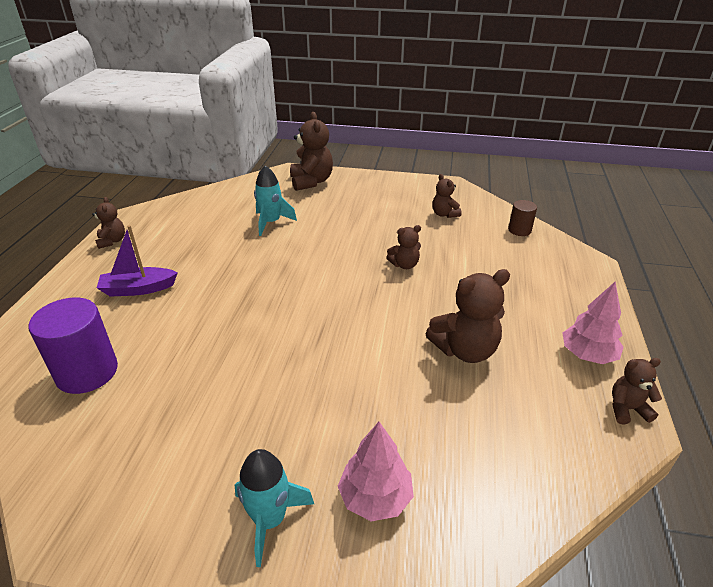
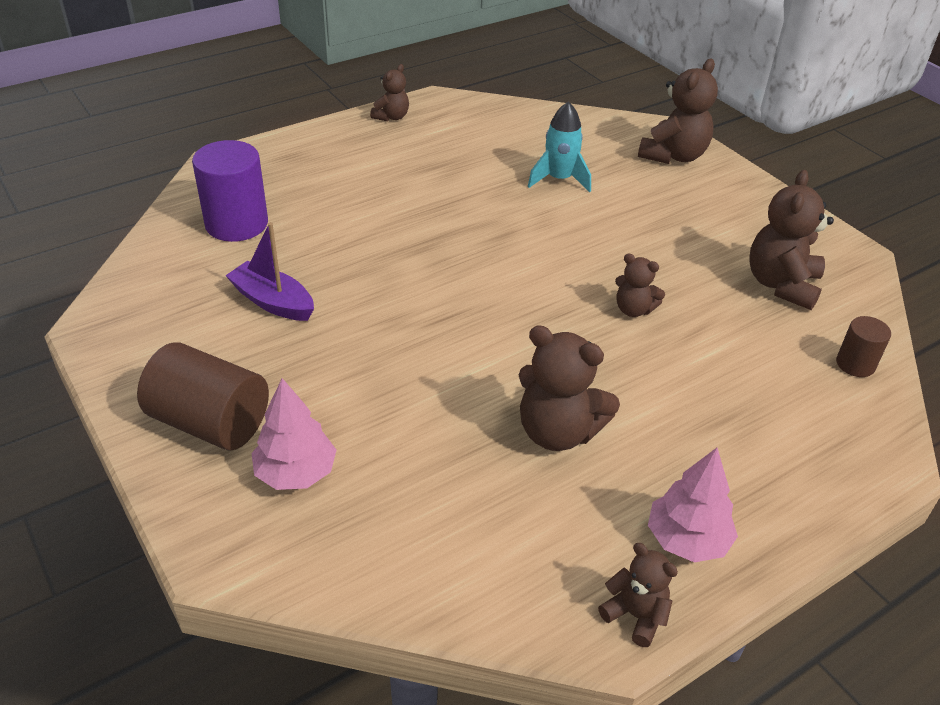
camera: 45 degrees right, 5 degrees up
(138, 289) = (355, 176): purple boat -> purple boat (273, 302)
(270, 520) = (210, 422): turquoise rocket -> brown cylinder
(444, 214) = (781, 285): brown teddy bear -> brown teddy bear, size x1.76

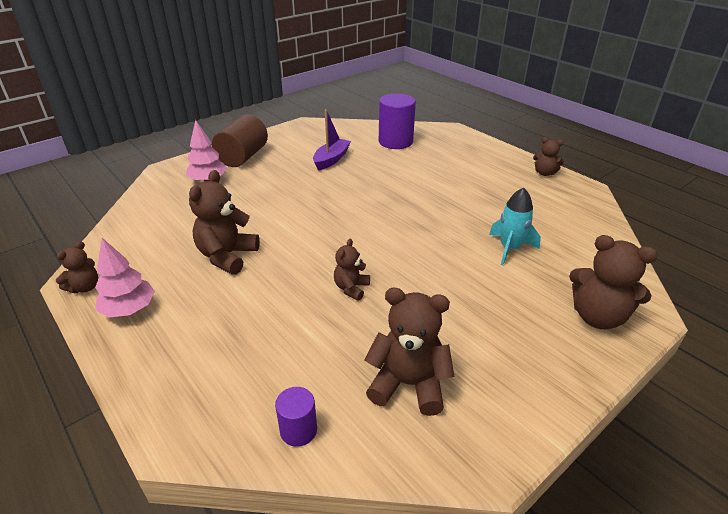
camera: 85 degrees right, 5 degrees down
(855, 364) = (298, 430): brown cylinder -> purple cylinder

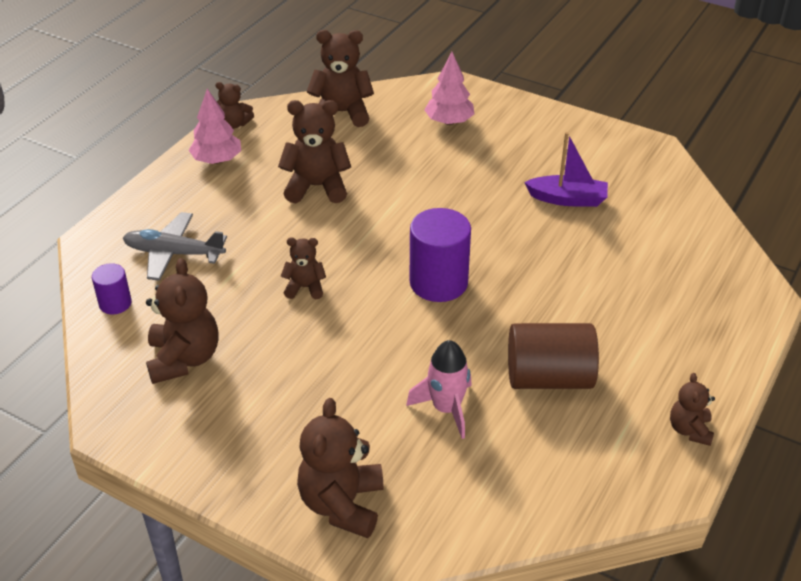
camera: 70 degrees right, 5 degrees up
(141, 223) = (342, 113): none -> brown teddy bear
(243, 157) = (520, 126): brown cylinder -> brown cylinder (549, 377)
(249, 367) = (173, 253): none -> grey plane
(395, 142) = (668, 245): purple cylinder -> purple cylinder (438, 282)
(510, 249) = (446, 409): turquoise rocket -> pink rocket

